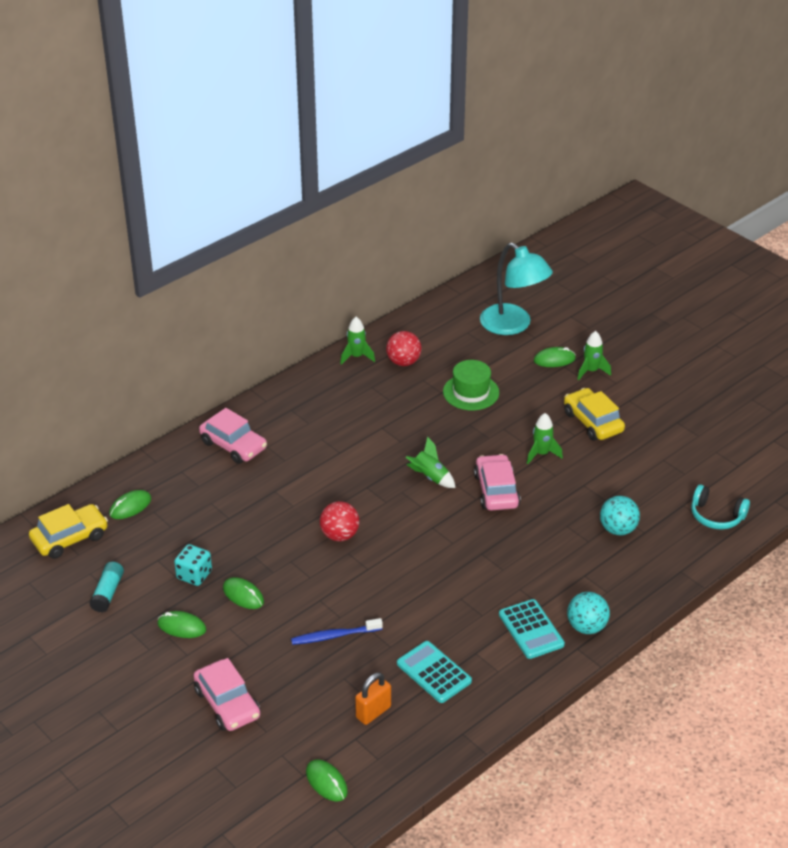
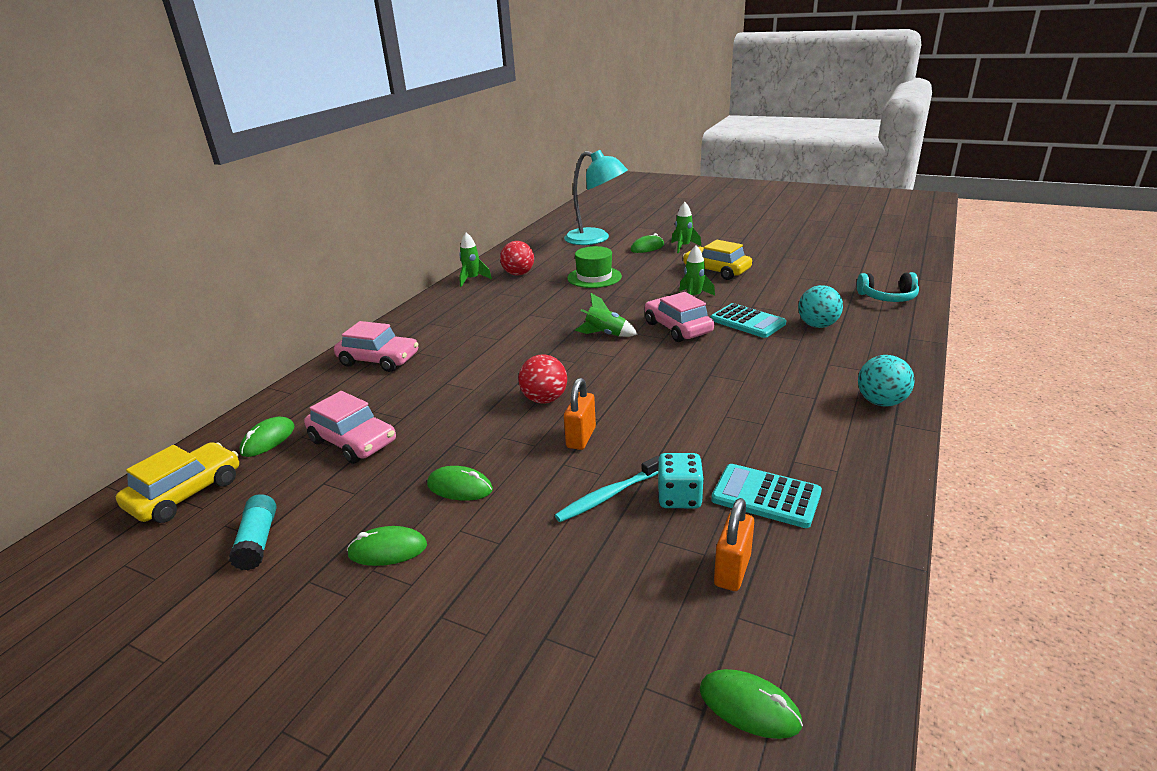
camera: 20 degrees left, 10 degrees down
(194, 575) = (381, 484): turquoise dice -> turquoise dice (679, 497)
(227, 703) = (509, 635): pink car -> pink car (353, 441)
(334, 636) = (609, 495): blue toothbrush -> turquoise toothbrush
(345, 581) = (581, 438): none -> orange padlock
(531, 630) = (828, 421): turquoise calculator -> turquoise calculator (747, 322)

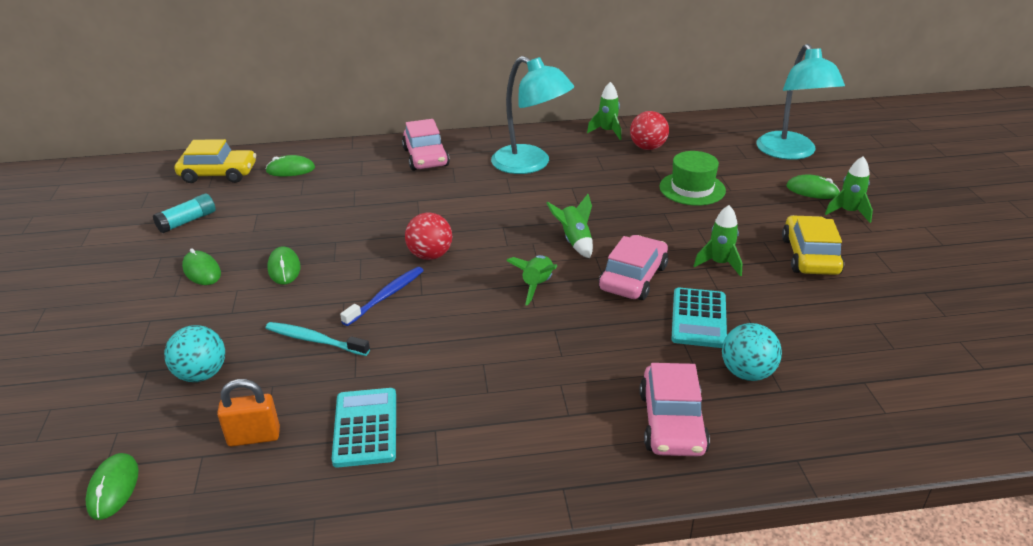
camera: 55 degrees right, 5 degrees up
(353, 441) = (310, 201): pink car -> pink car (672, 422)
(470, 319) = (530, 164): none -> turquoise lamp
(581, 438) = (386, 296): orange padlock -> blue toothbrush
(646, 365) = (537, 285): none -> green rocket
(679, 497) = (334, 378): turquoise dice -> none
(881, 402) = (601, 467): turquoise ball -> turquoise ball (202, 374)
(888, 297) = (906, 414): turquoise headphones -> none

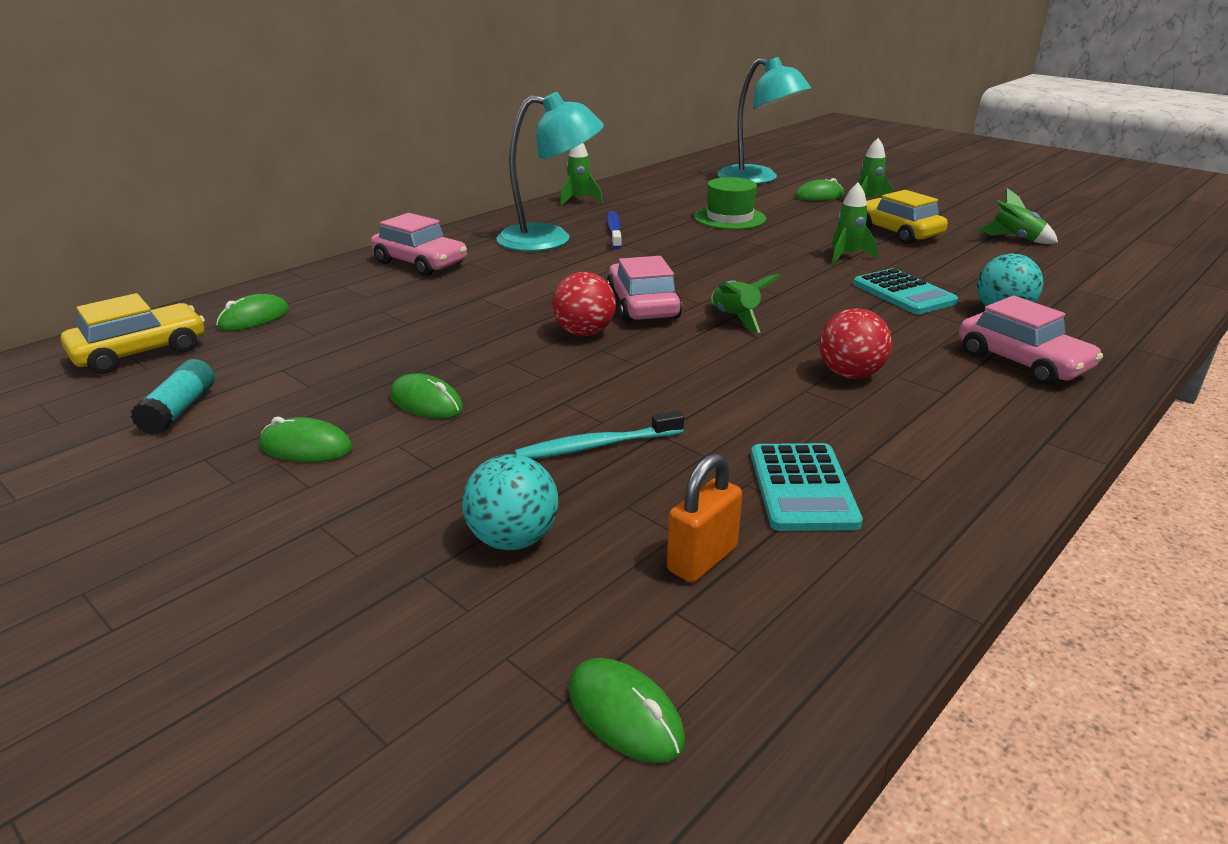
camera: 40 degrees left, 5 degrees down
(365, 427) = (802, 488): turquoise calculator -> turquoise calculator turned 135 degrees counterclockwise
(386, 296) = (602, 379): blue toothbrush -> blue toothbrush (614, 231)
(574, 241) = (704, 278): green rocket -> green rocket (1015, 239)
(633, 278) = (803, 286): pink car -> pink car (642, 306)
(648, 147) = (638, 202): red ball -> red ball (850, 374)

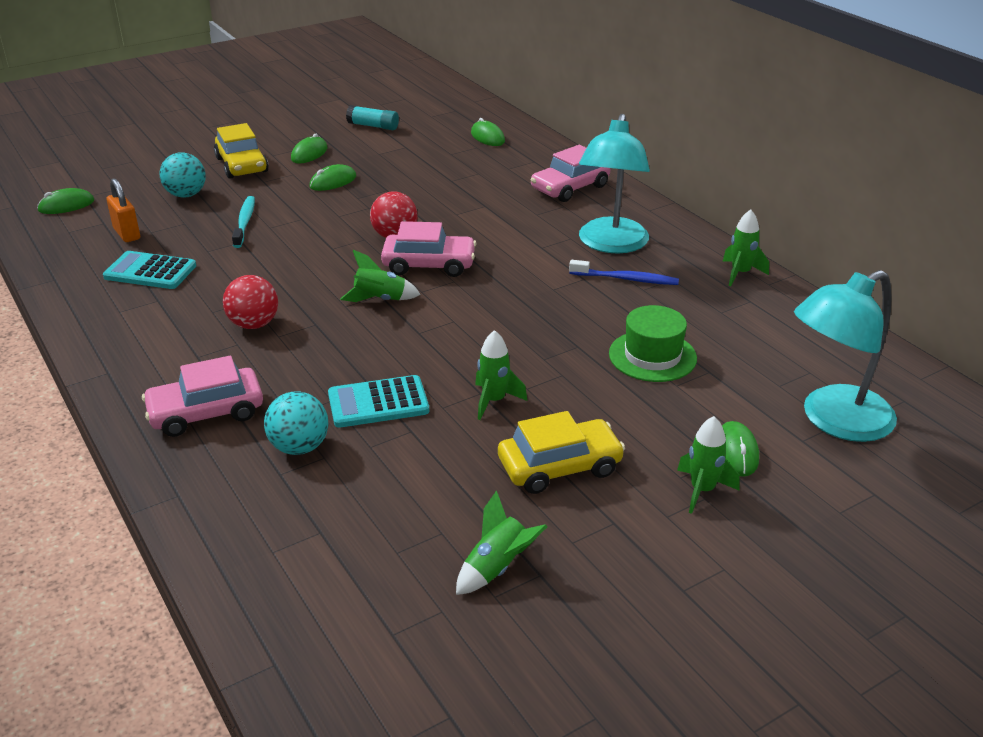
camera: 105 degrees right, 5 degrees up
(140, 352) = (454, 113): yellow car -> yellow car (242, 165)

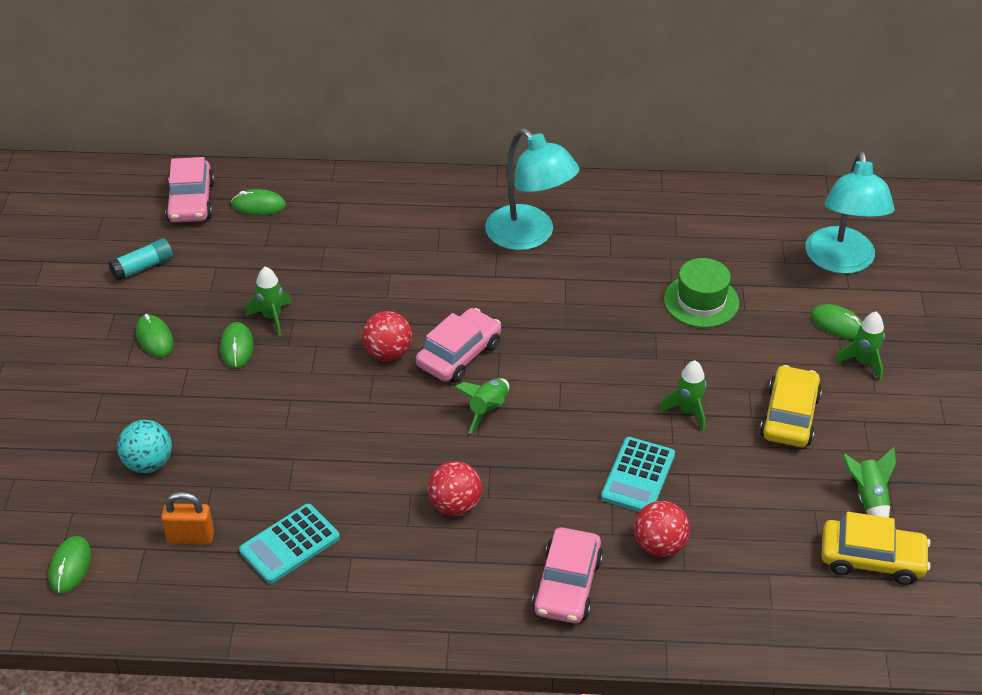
camera: 55 degrees left, 10 degrees up
(242, 165) = (125, 397): yellow car -> yellow car (872, 559)
(244, 222) = (256, 441): turquoise toothbrush -> none
(299, 447) = (659, 545): turquoise ball -> red ball
(570, 188) = (412, 208): pink car -> pink car (191, 202)
(626, 279) = (588, 257): blue toothbrush -> none
(740, 273) = (636, 195): green rocket -> green rocket (272, 317)

